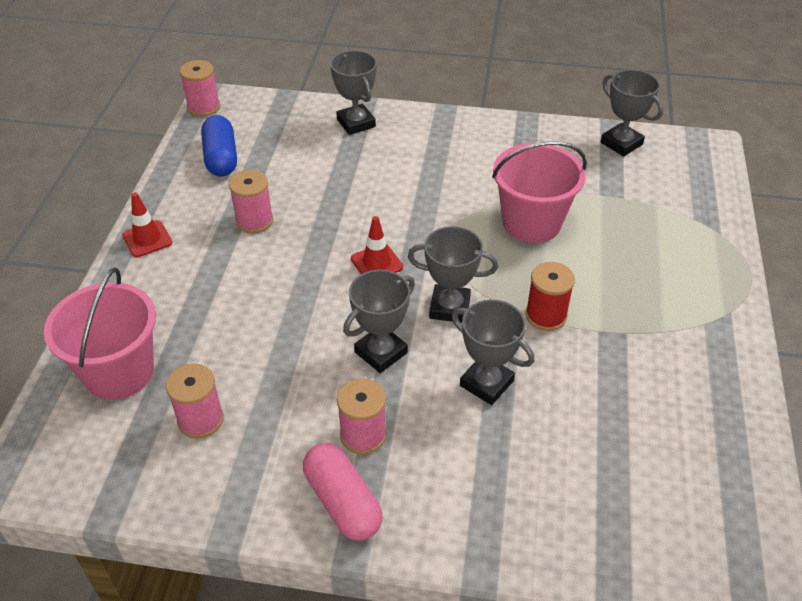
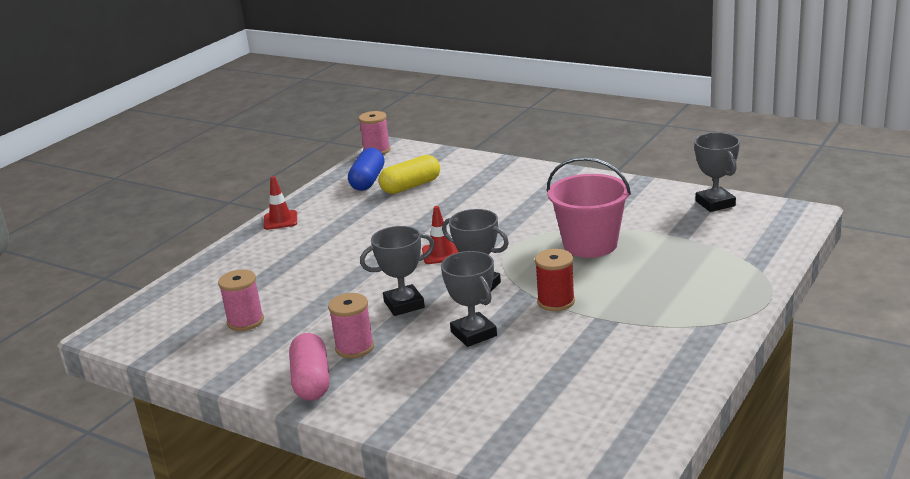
camera: 25 degrees right, 20 degrees down
(119, 372) = (209, 288): pink bucket -> none
(254, 221) = (365, 219): pink spool -> none
(279, 160) = (411, 186): none -> yellow capsule
(356, 123) = (489, 170): grey trophy -> none

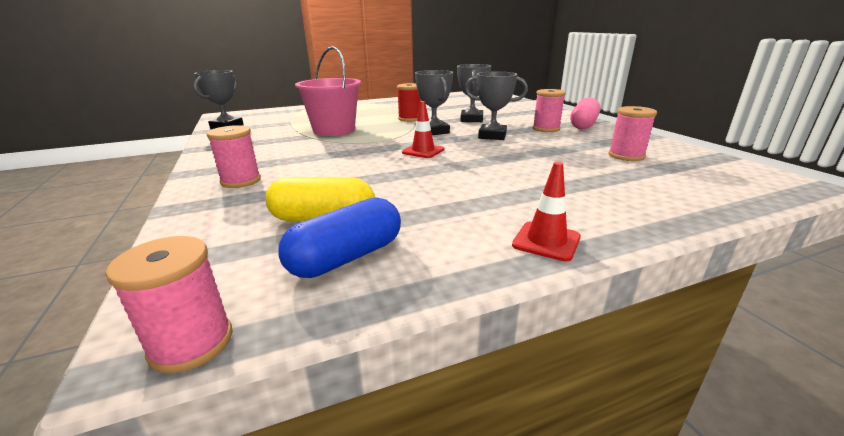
camera: 145 degrees left, 0 degrees up
(515, 180) = (241, 181): none -> pink spool

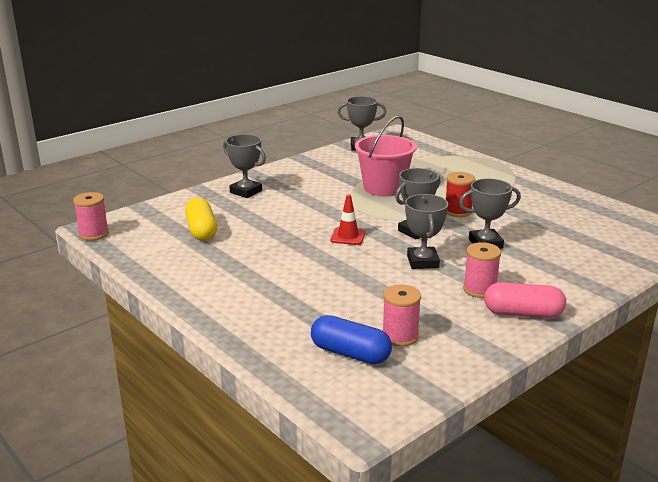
camera: 70 degrees right, 0 degrees up
(241, 181) = (246, 191): pink spool -> grey trophy
(346, 257) = (161, 246): blue capsule -> blue capsule (350, 353)
(546, 241) = (196, 299): red traffic cone -> none

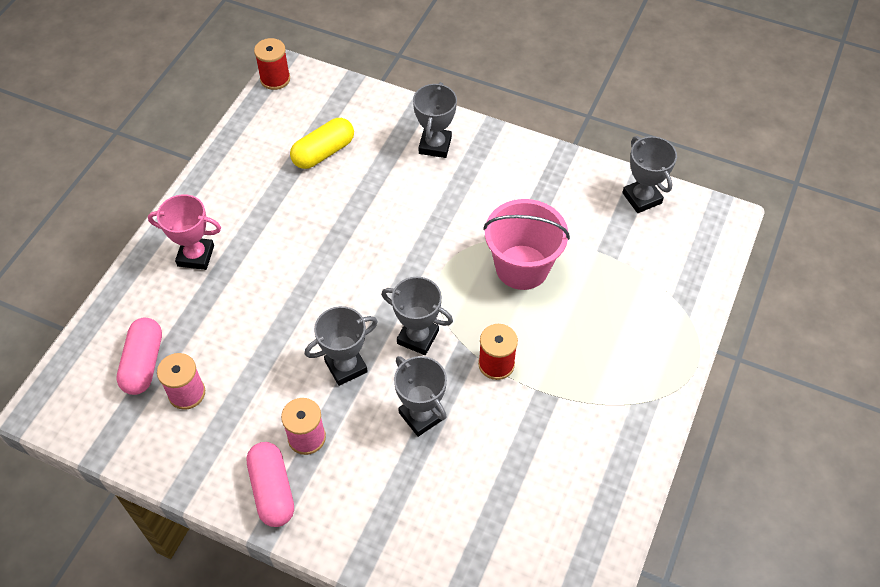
camera: 65 degrees right, 30 degrees up
(94, 234) = (275, 79): pink spool -> red spool
(250, 305) = (195, 256): none -> pink trophy
(348, 236) = (372, 279): red traffic cone -> none
(350, 353) = (143, 363): blue capsule -> pink capsule

